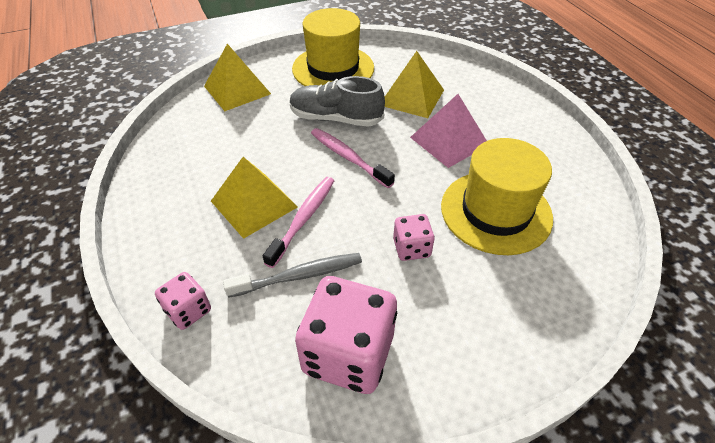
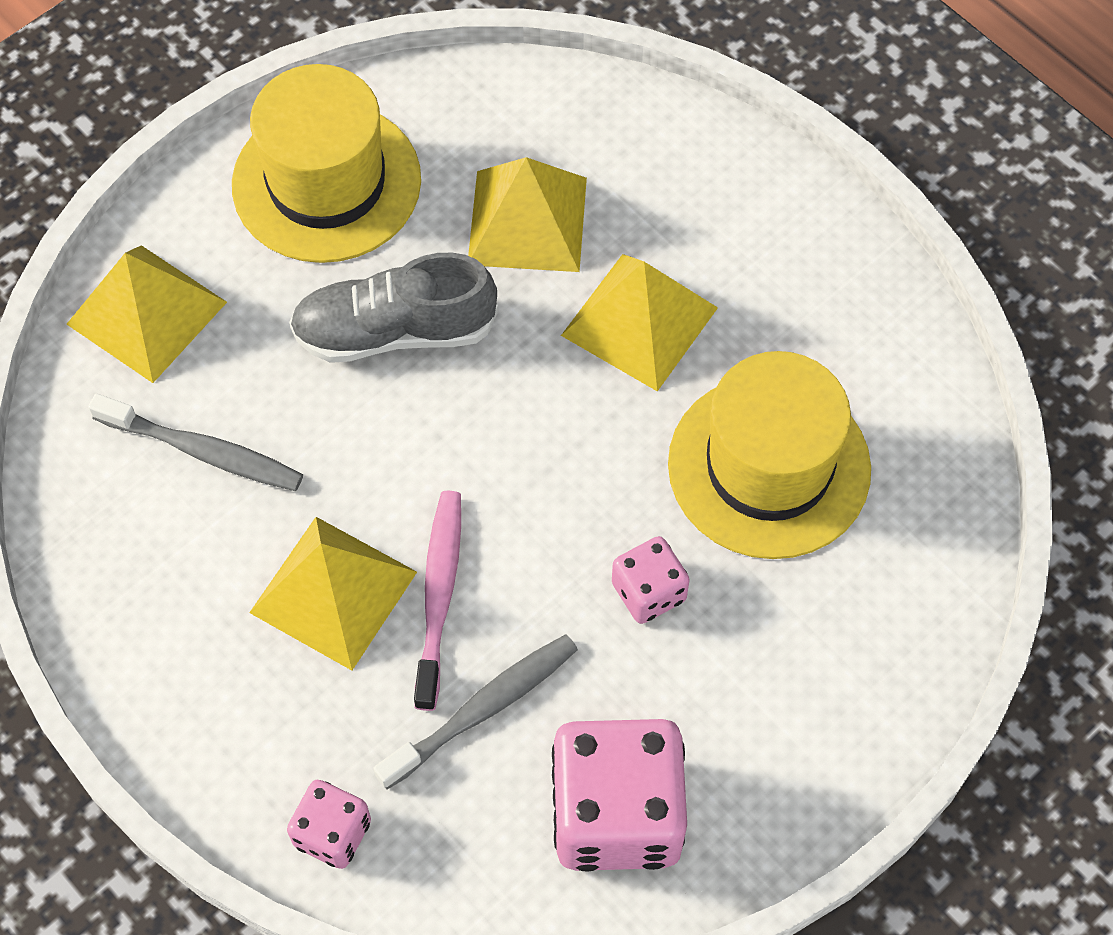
camera: 20 degrees left, 15 degrees up
(229, 138) = (203, 451): none -> grey toothbrush
(348, 157) = (462, 426): pink toothbrush -> none
(449, 141) = (639, 321): pink pyramid -> yellow pyramid

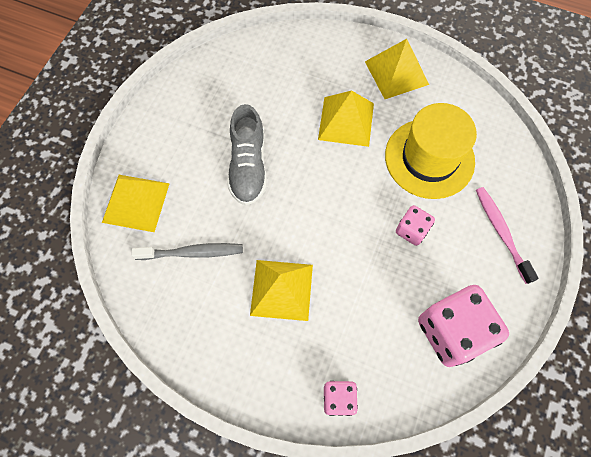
camera: 25 degrees left, 5 degrees up
(326, 182) = (186, 116): yellow hat -> none
(395, 331) = (248, 166): grey shoe -> grey shoe turned 60 degrees counterclockwise
(439, 595) = (327, 271): pink toothbrush -> pink toothbrush (501, 232)
(482, 710) = (372, 312): grey toothbrush -> none
(527, 221) = (279, 99): yellow pyramid -> yellow pyramid (396, 73)

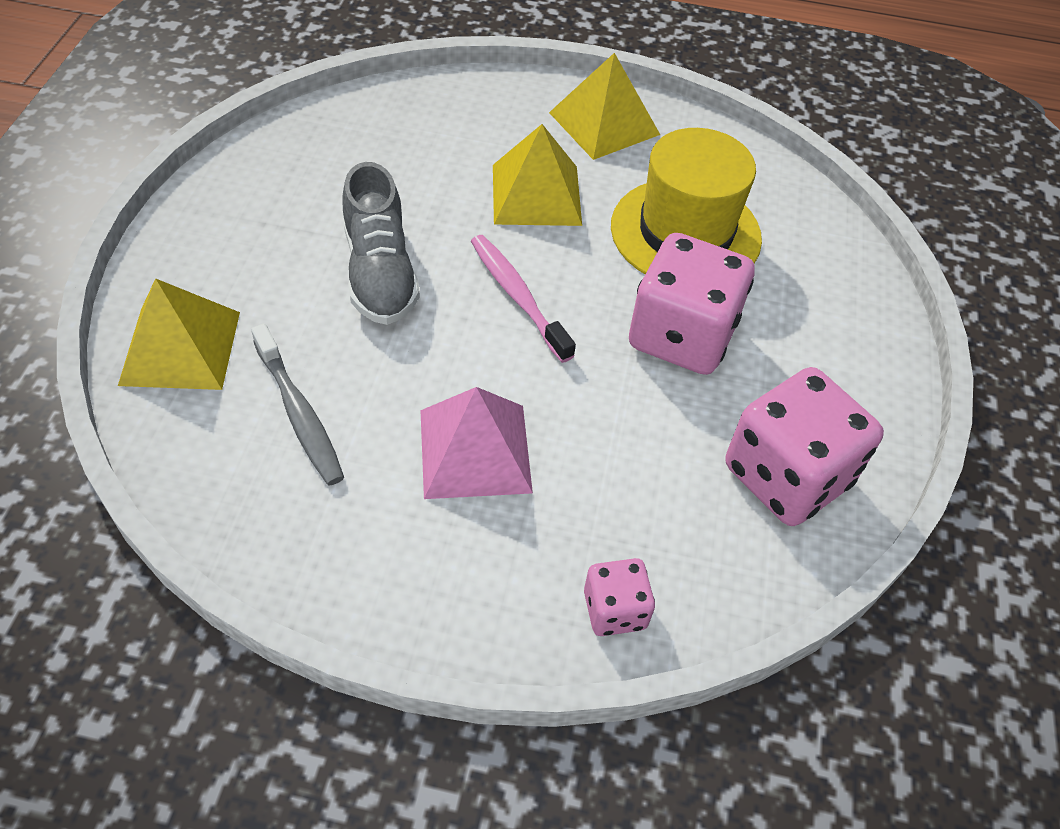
camera: 15 degrees left, 15 degrees down
(192, 253) = (299, 413): grey toothbrush -> grey toothbrush turned 75 degrees clockwise
(282, 289) = (475, 450): yellow pyramid -> pink pyramid
(411, 230) = (681, 336): pink dice -> pink dice, size x1.97
(501, 232) = (828, 322): pink toothbrush -> pink toothbrush (518, 296)

